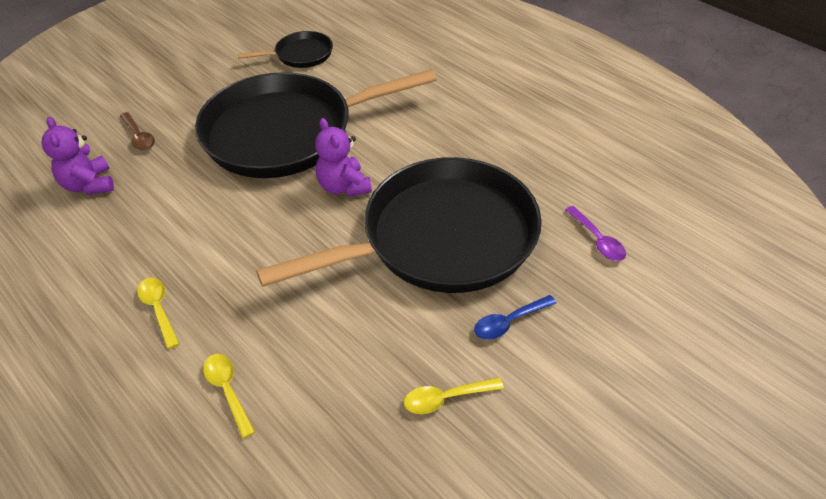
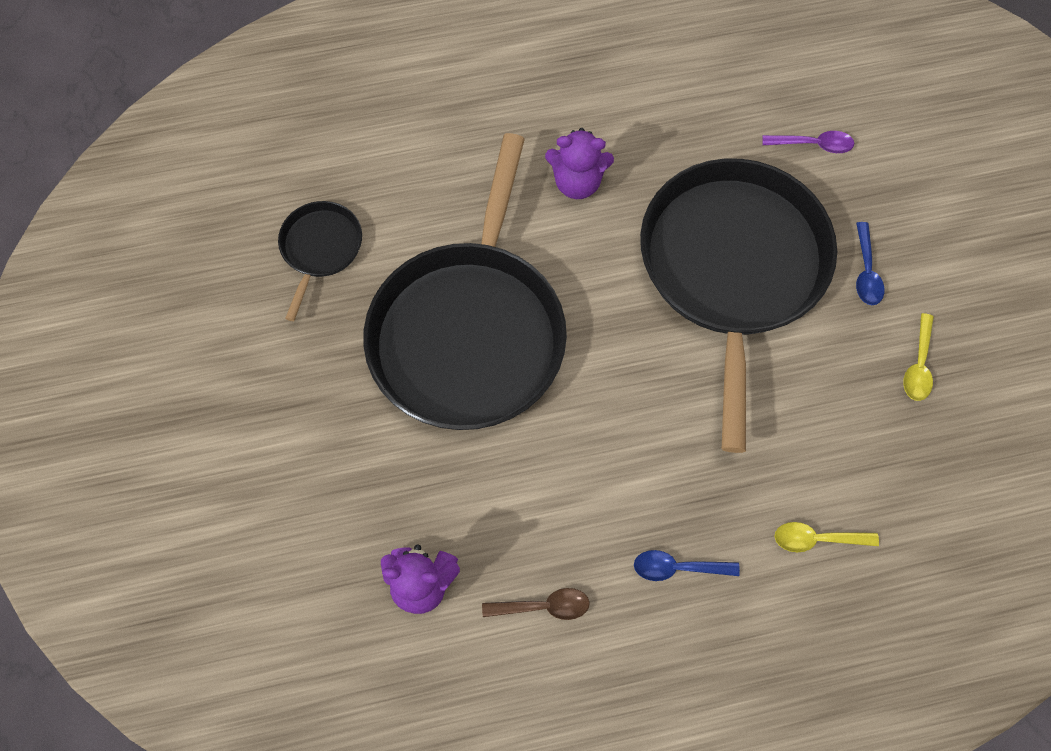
camera: 60 degrees left, 20 degrees up
(139, 137) = (362, 497): brown spoon -> brown spoon (543, 606)
(159, 309) = (677, 568): yellow spoon -> blue spoon
(344, 186) = (602, 317): purple teddy bear -> purple teddy bear (577, 182)

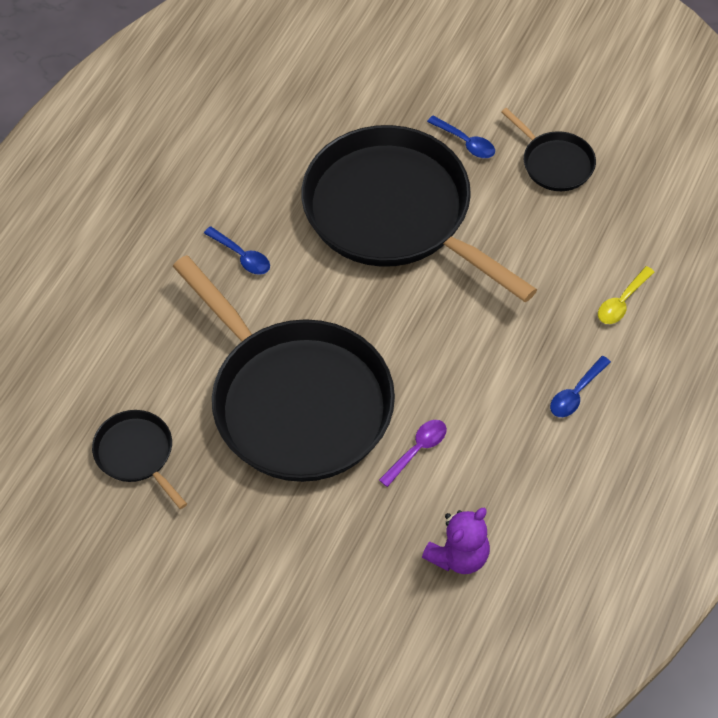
camera: 50 degrees left, 10 degrees down
(543, 606) = (537, 491): brown spoon -> none
(577, 182) = (242, 256): purple teddy bear -> blue spoon
(813, 145) = (347, 103): purple spoon -> purple spoon (417, 450)
(918, 365) = (555, 163): yellow spoon -> black pan

